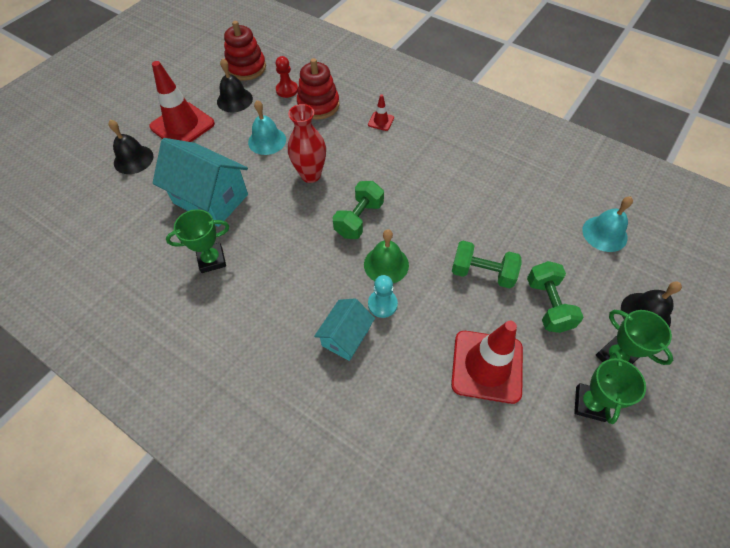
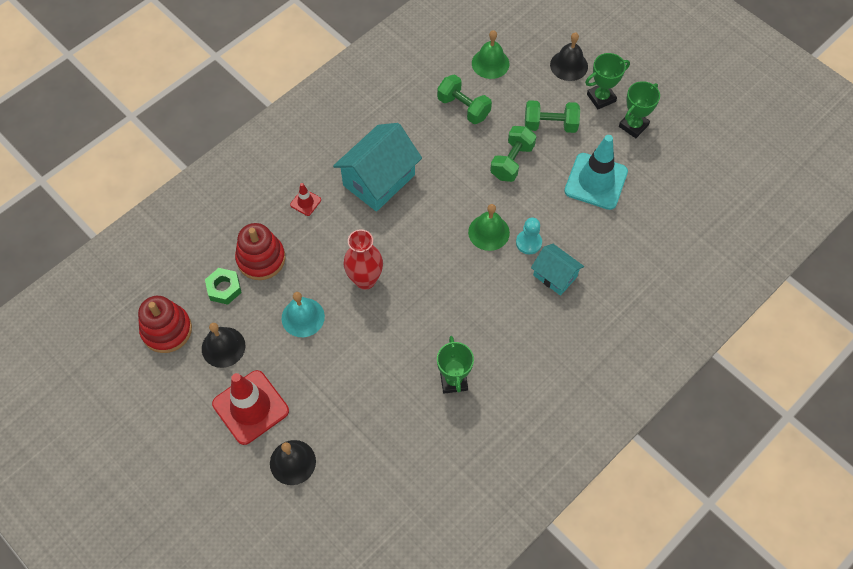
camera: 80 degrees left, 5 degrees up
(210, 199) = (374, 379): turquoise house -> turquoise house (379, 180)
(287, 90) = (224, 288): red pawn -> green nut
(359, 219) = (433, 245): green dumbbell -> green dumbbell (463, 108)
(487, 366) = (596, 181): red traffic cone -> turquoise traffic cone
(590, 403) = (633, 126): green trophy -> green trophy turned 75 degrees counterclockwise
(604, 233) = (490, 63): turquoise bell -> green bell

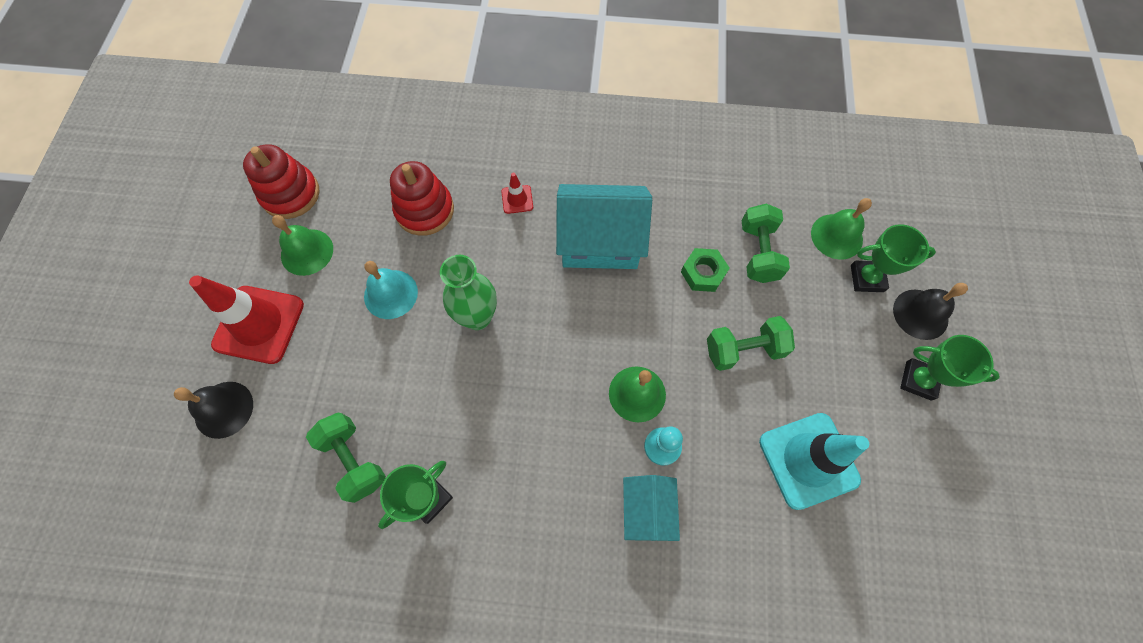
camera: 50 degrees right, 5 degrees up
(223, 347) = (307, 252): black bell -> green bell
(224, 288) = (369, 205): green nut -> green nut (703, 273)
(365, 280) = (477, 317): red vase -> green vase
(550, 125) = (827, 353): green dumbbell -> green dumbbell (354, 460)
(633, 126) = (922, 446): green trophy -> green trophy (867, 278)

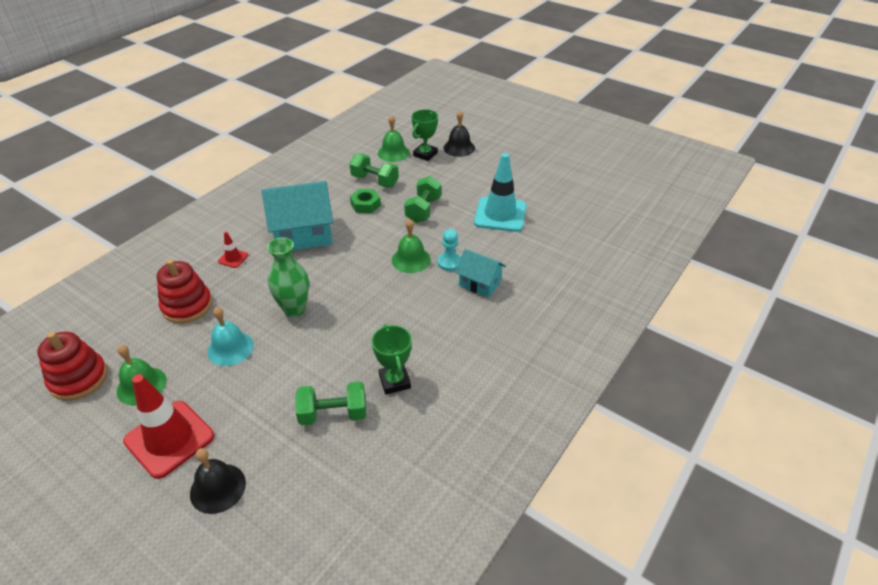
camera: 60 degrees left, 25 degrees down
(600, 242) = (303, 235): turquoise house -> turquoise house turned 45 degrees clockwise
(918, 380) = (490, 163): green trophy -> none

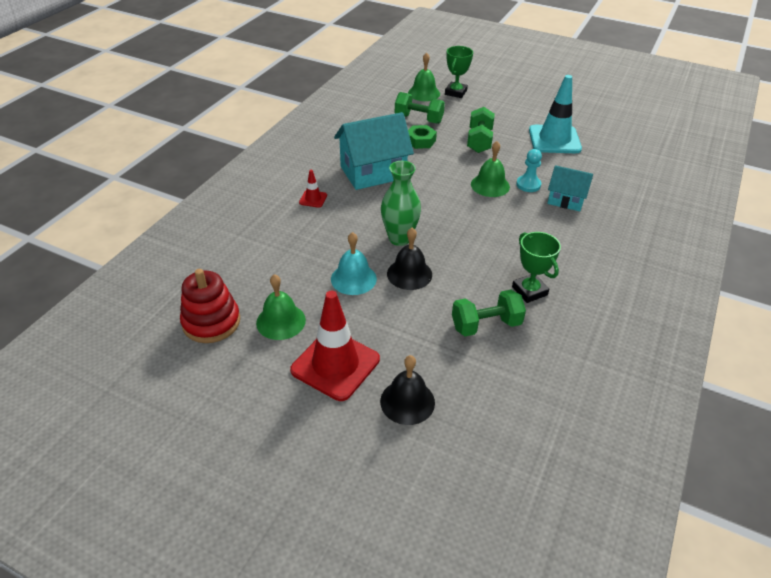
camera: 10 degrees left, 0 degrees up
(187, 306) = (289, 245): red stacking toy -> none
(459, 148) = (485, 84): black bell -> black bell (409, 274)

